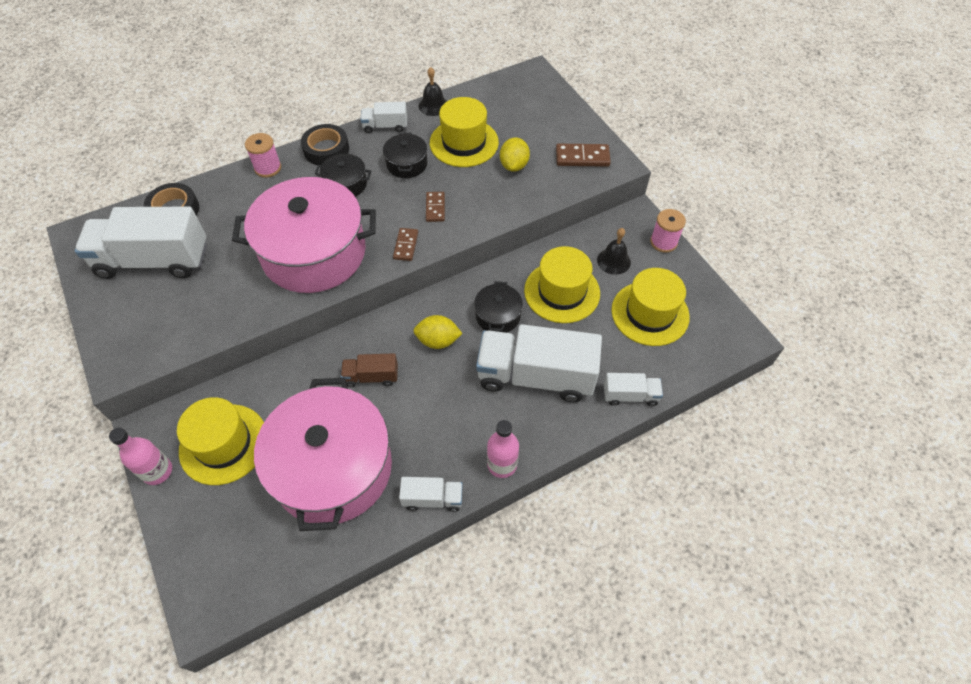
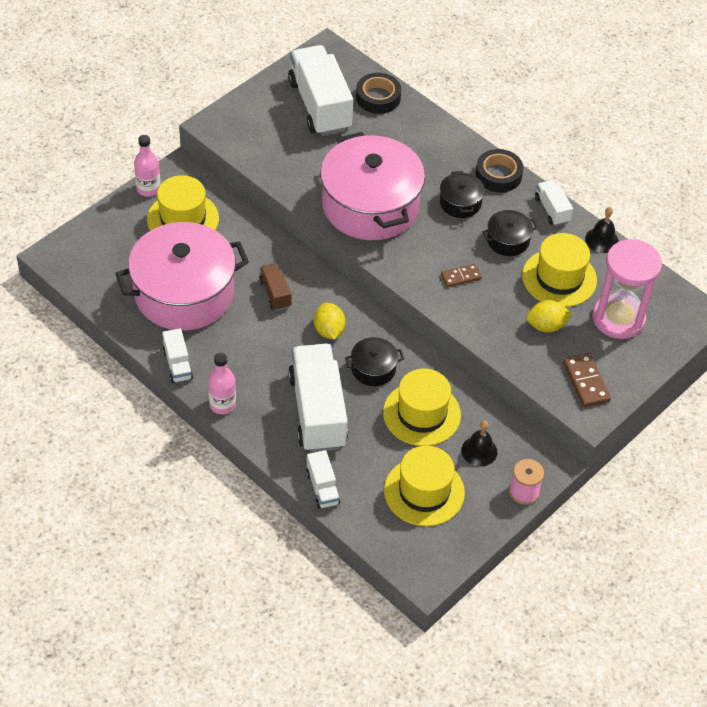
camera: 70 degrees right, 5 degrees down
(268, 168) = (455, 141): pink spool -> none
(405, 245) = (405, 267): brown domino -> none
(521, 119) = (618, 318): none -> pink hourglass

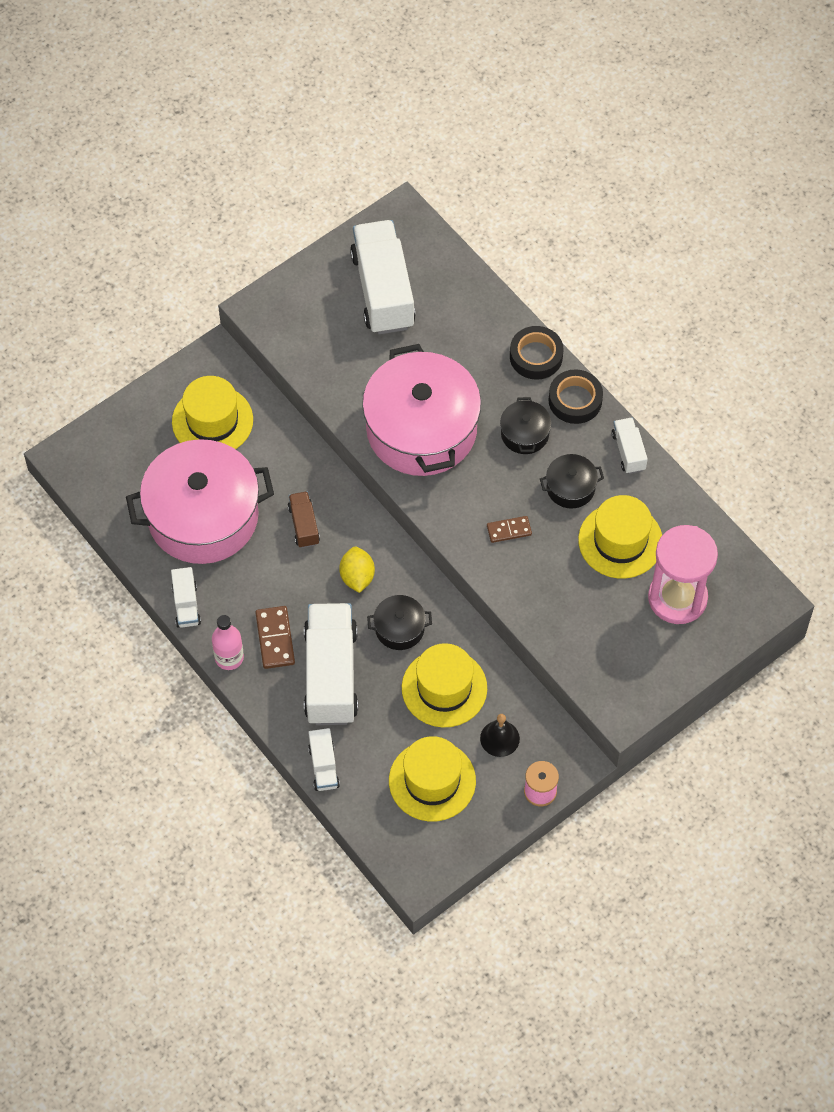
camera: 10 degrees right, 10 degrees up
(148, 189) = (178, 378): pink bottle -> none
(378, 97) = (452, 284): black tape -> black tape (536, 356)
(546, 326) = (594, 600): yellow lemon -> none
(586, 382) = (625, 673): brown domino -> brown domino (275, 639)
(601, 240) = (678, 495): black bell -> none

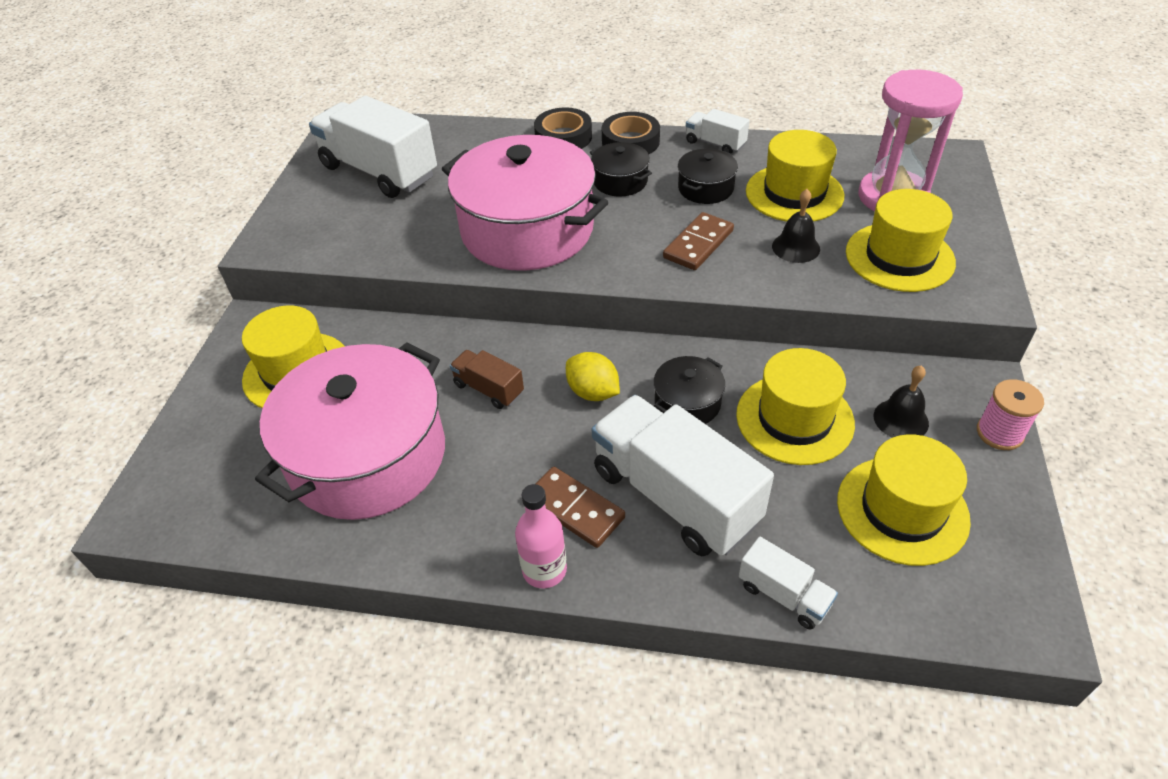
camera: 40 degrees left, 15 degrees down
(186, 605) = (434, 555): white truck -> none
(509, 530) = (698, 244): brown domino -> brown domino, size x1.51
(563, 583) = (796, 247): none -> black bell
(613, 644) = (899, 257): none -> yellow hat

